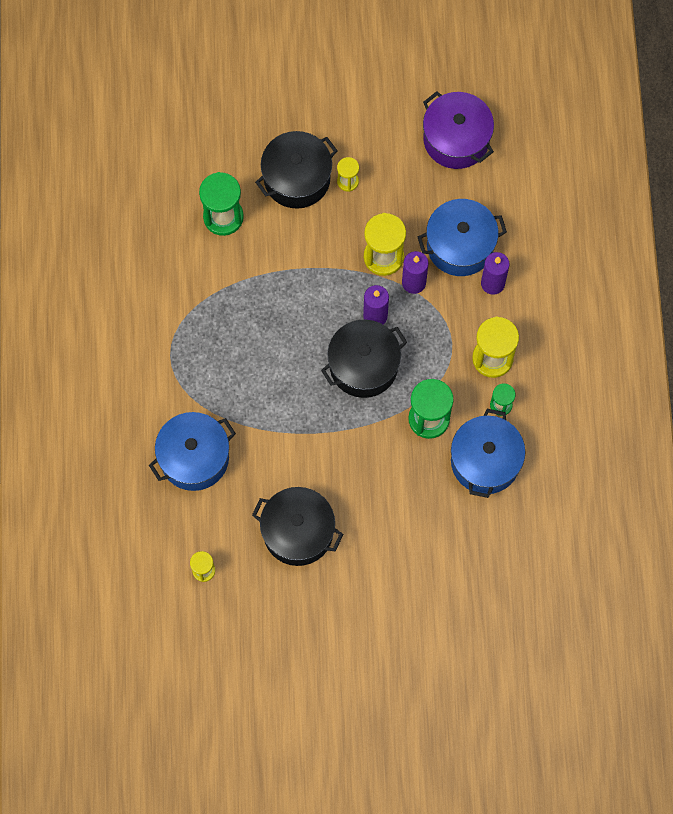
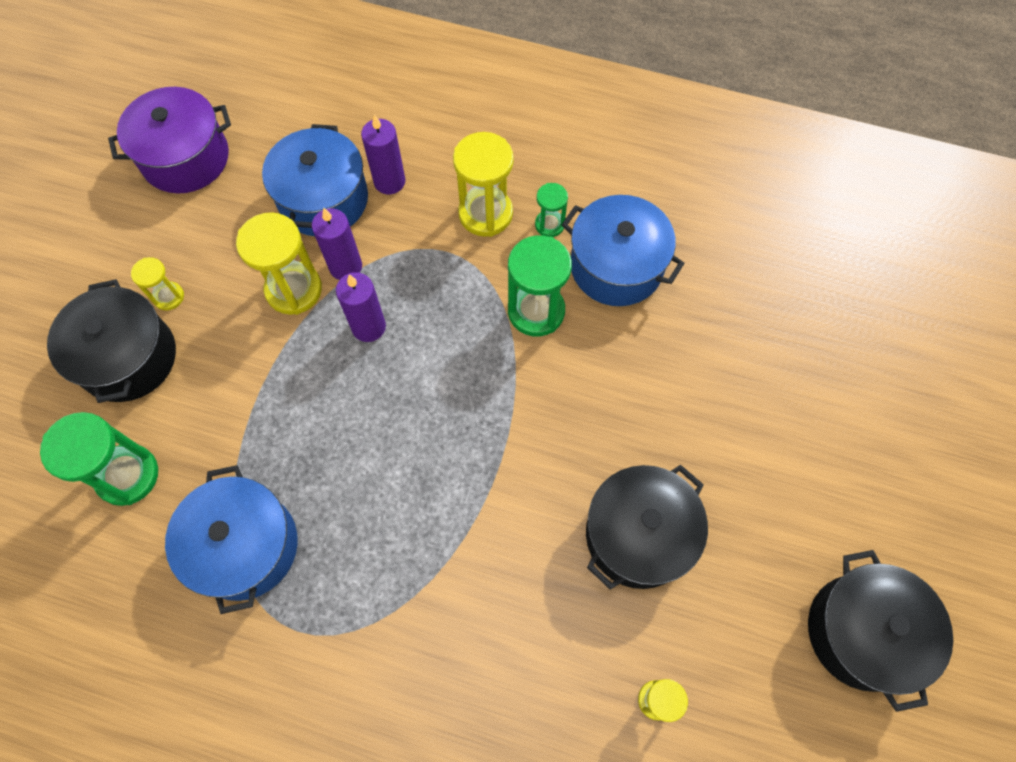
camera: 70 degrees left, 5 degrees down
(194, 457) = (472, 650): blue pot -> blue pot (245, 546)
(363, 366) = (431, 365): black pot -> black pot (861, 632)

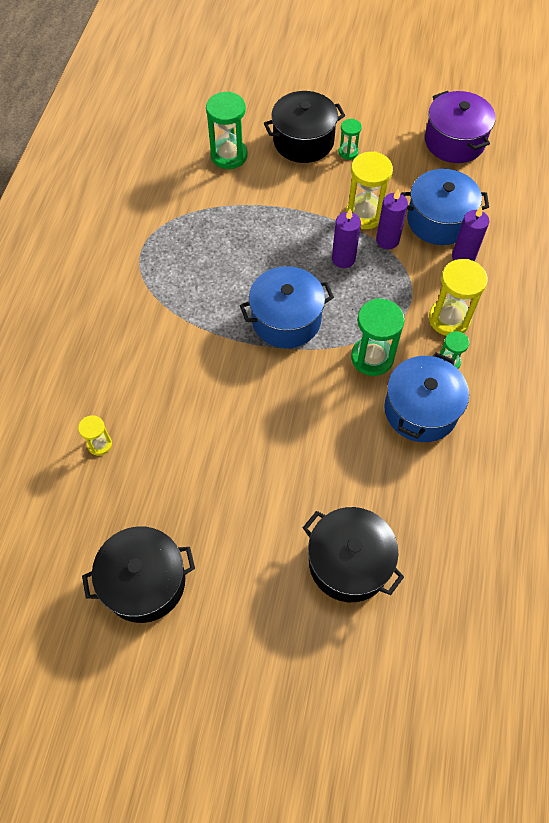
camera: 85 degrees right, 5 degrees down
(168, 297) = (348, 152): yellow hourglass -> green hourglass
(245, 546) = (190, 217): blue pot -> blue pot (286, 319)
(638, 535) = (208, 431): black pot -> black pot (349, 562)

